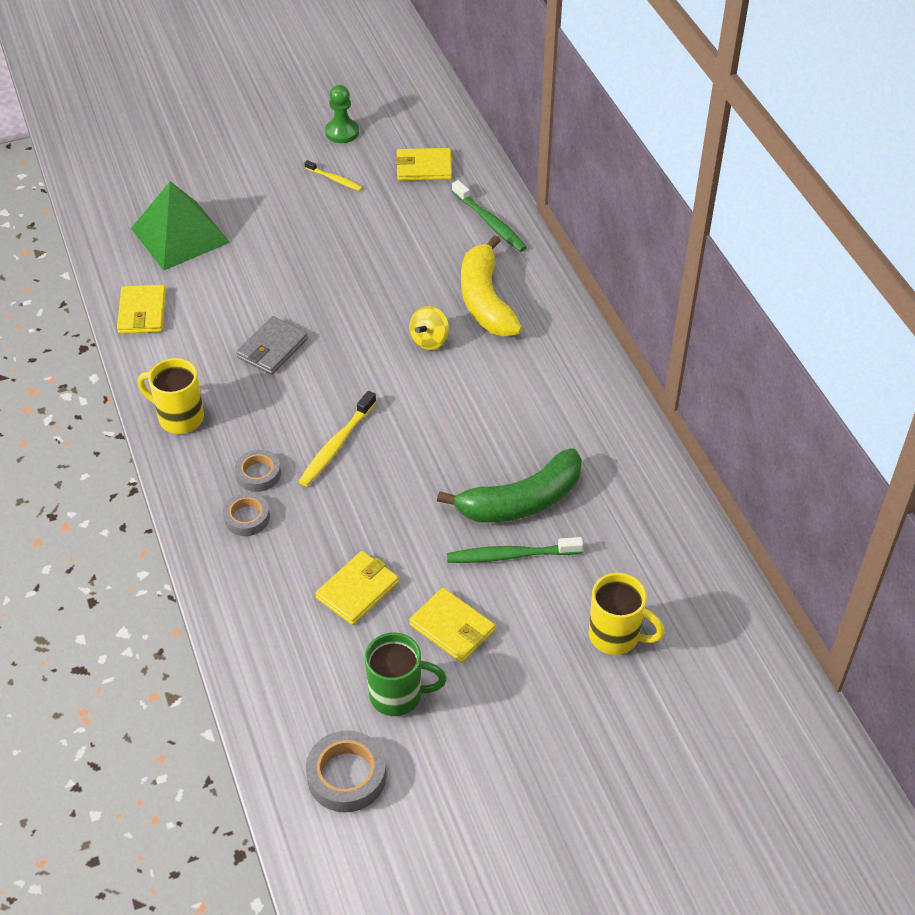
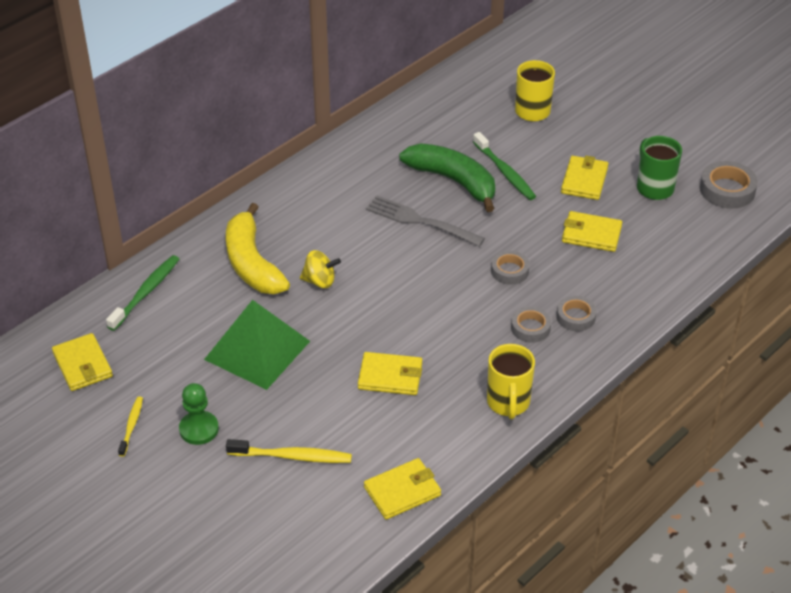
camera: 115 degrees left, 5 degrees down
(180, 235) = (278, 514): green pyramid -> green pyramid (257, 350)
(272, 348) = (390, 376): grey wallet -> yellow wallet
(336, 445) = (469, 294): yellow toothbrush -> yellow toothbrush (292, 456)
(342, 132) = (48, 450): green pawn -> green pawn (199, 429)
(348, 491) = (509, 271): none -> grey tape
(470, 447) = (421, 221): none -> grey fork
(485, 300) = (252, 263): yellow banana -> yellow banana turned 105 degrees clockwise

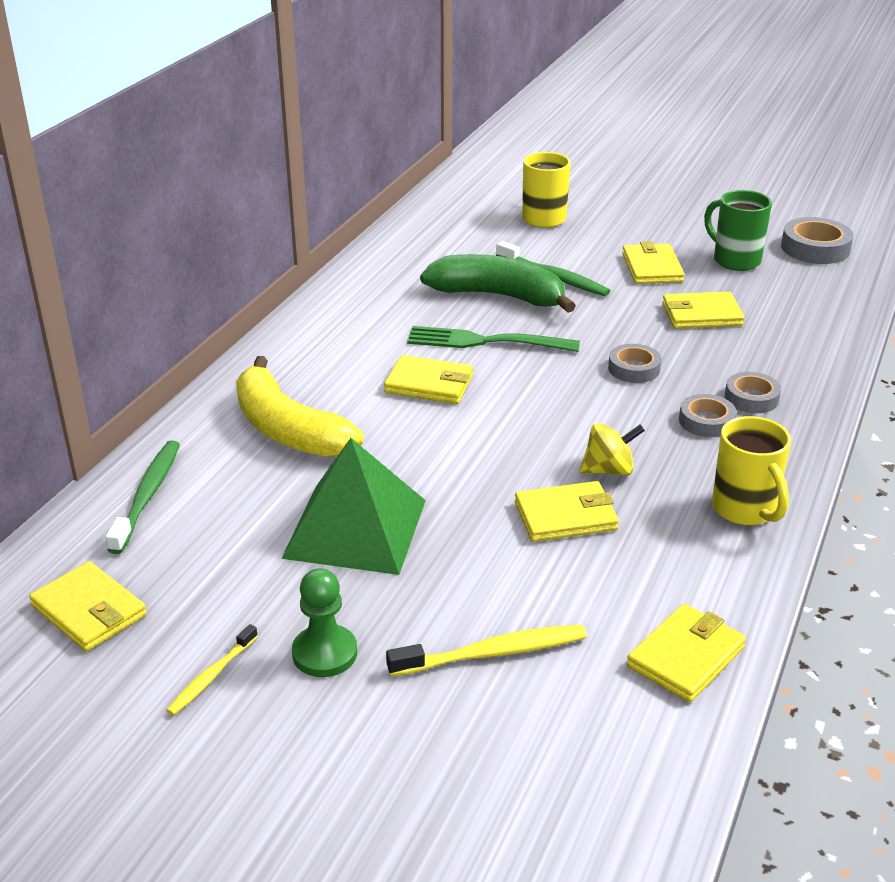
camera: 20 degrees left, 10 degrees down
(131, 426) = (211, 676): yellow toothbrush -> yellow toothbrush turned 135 degrees counterclockwise
(320, 281) = (395, 429): yellow spinning top -> yellow spinning top (609, 470)
(361, 249) = (429, 384): none -> yellow wallet
(421, 221) = (486, 341): grey fork -> green fork

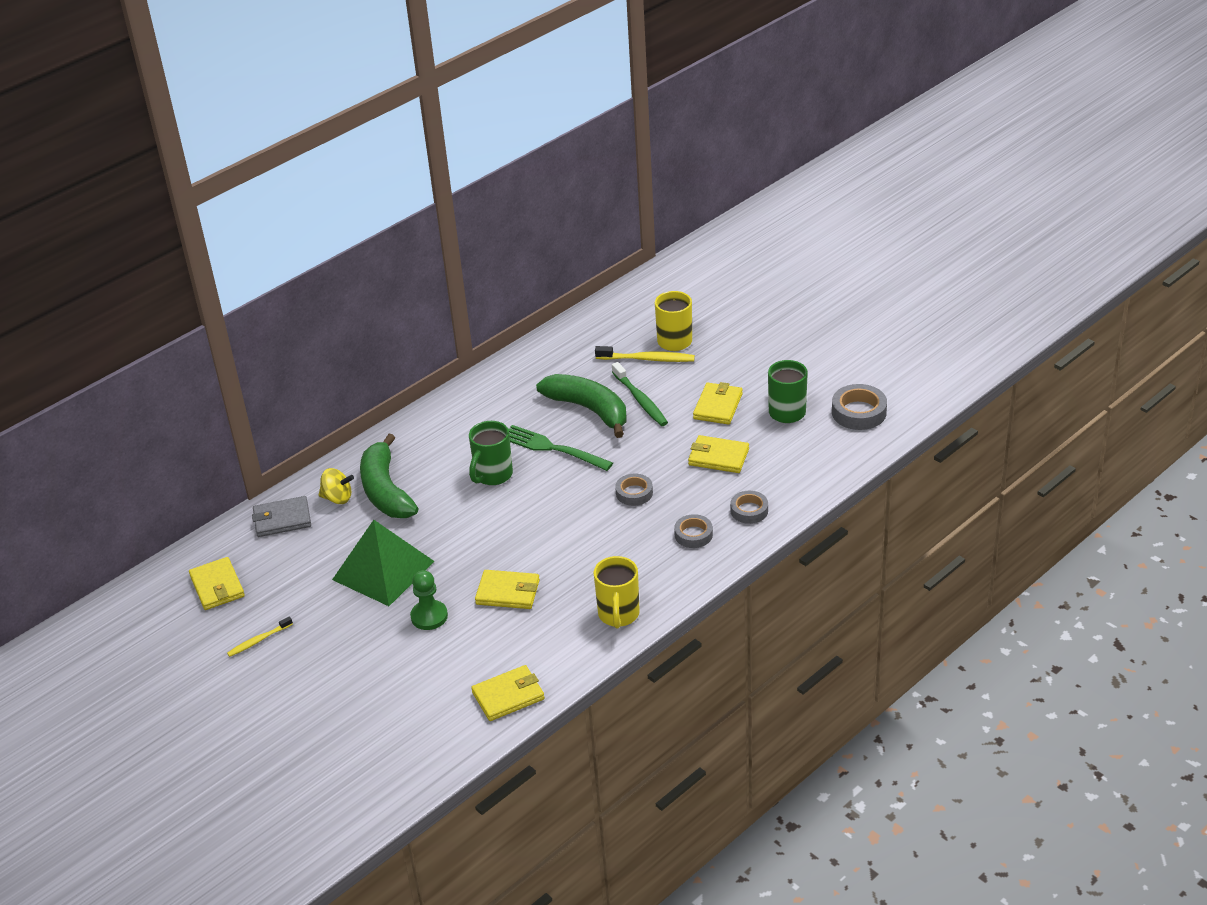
camera: 25 degrees right, 5 degrees up
(147, 495) = (282, 519): green toothbrush -> grey wallet
(288, 429) = (385, 491): yellow banana -> green banana
(324, 653) = (321, 643): green pawn -> green pawn (429, 616)
(429, 384) = (492, 475): yellow wallet -> green mug
(492, 653) = (407, 666): yellow toothbrush -> yellow toothbrush (647, 359)
(609, 470) = (557, 567): yellow spinning top -> yellow spinning top (337, 498)
(706, 421) = (648, 545): grey tape -> grey tape (749, 510)

